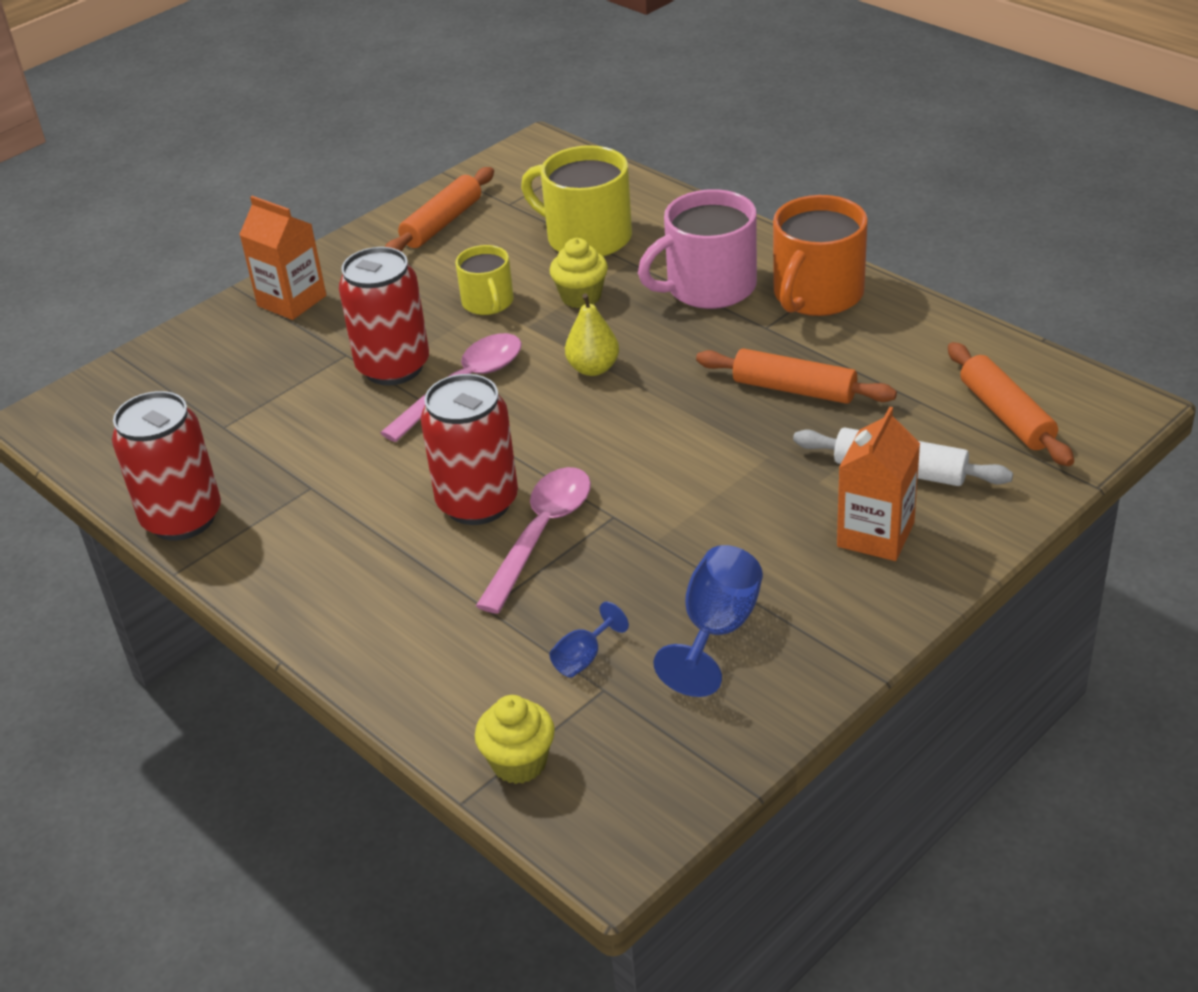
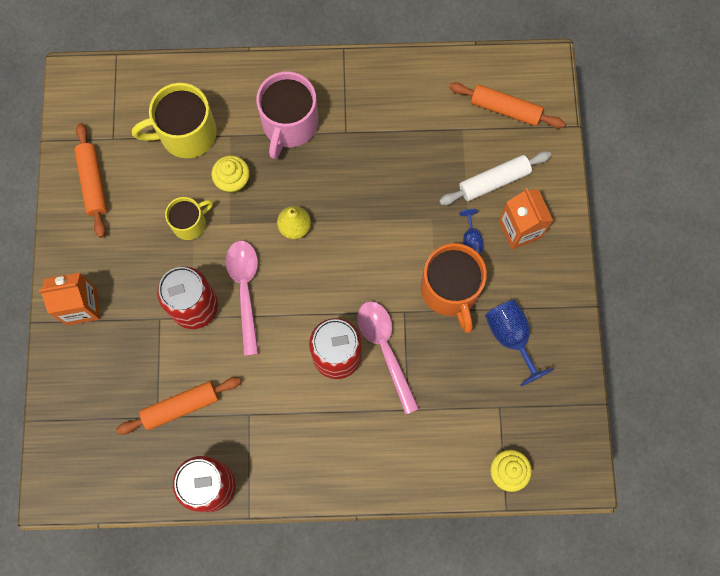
camera: 50 degrees left, 35 degrees up
(488, 302) = (190, 223): yellow mug -> yellow mug turned 60 degrees counterclockwise
(583, 658) = (475, 399): blue goblet -> blue goblet (471, 239)
(794, 389) = (400, 165): orange rolling pin -> orange rolling pin (181, 407)
(817, 295) = (346, 89): orange mug -> orange mug (450, 290)

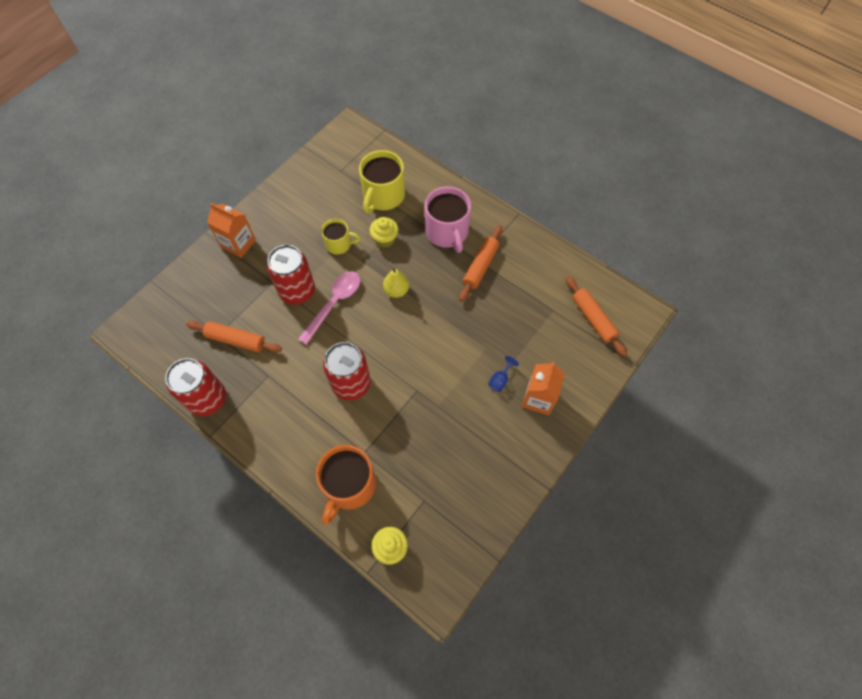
camera: 40 degrees right, 10 degrees down
(93, 183) = (308, 185): orange rolling pin -> orange rolling pin (480, 267)
(186, 133) = (383, 196): yellow mug -> yellow mug turned 90 degrees counterclockwise
(289, 124) = (447, 232): pink mug -> pink mug turned 75 degrees counterclockwise
(385, 349) = (384, 403): pink spoon -> none
(450, 290) = (458, 400): orange mug -> orange mug (349, 485)
(494, 181) = (546, 356): white rolling pin -> none
(511, 337) = (471, 462): blue goblet -> none

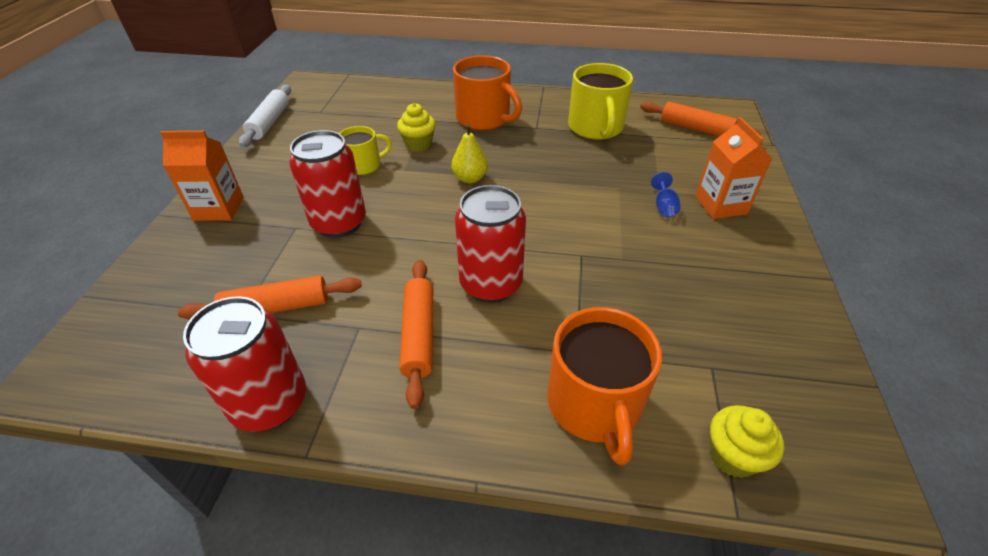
camera: 30 degrees left, 20 degrees down
(303, 167) = (269, 122): none -> white rolling pin
(334, 303) = (400, 216): pink spoon -> none
(383, 196) = (387, 115): yellow mug -> yellow mug (595, 127)
(447, 232) = (484, 118): pink mug -> orange mug
(480, 267) = (545, 131): orange rolling pin -> orange rolling pin (419, 335)

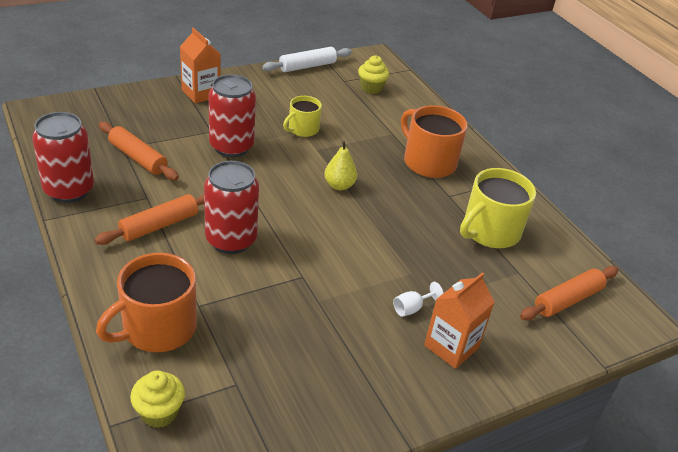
camera: 50 degrees right, 5 degrees down
(364, 165) = (302, 129): yellow mug -> yellow mug turned 105 degrees clockwise
(418, 144) = (354, 143): yellow cupcake -> yellow cupcake (371, 88)
(484, 118) = (428, 162): orange mug -> orange mug turned 135 degrees clockwise
(664, 206) = (411, 308): blue goblet -> white goblet
(695, 128) = (567, 300): orange rolling pin -> orange rolling pin turned 60 degrees clockwise

